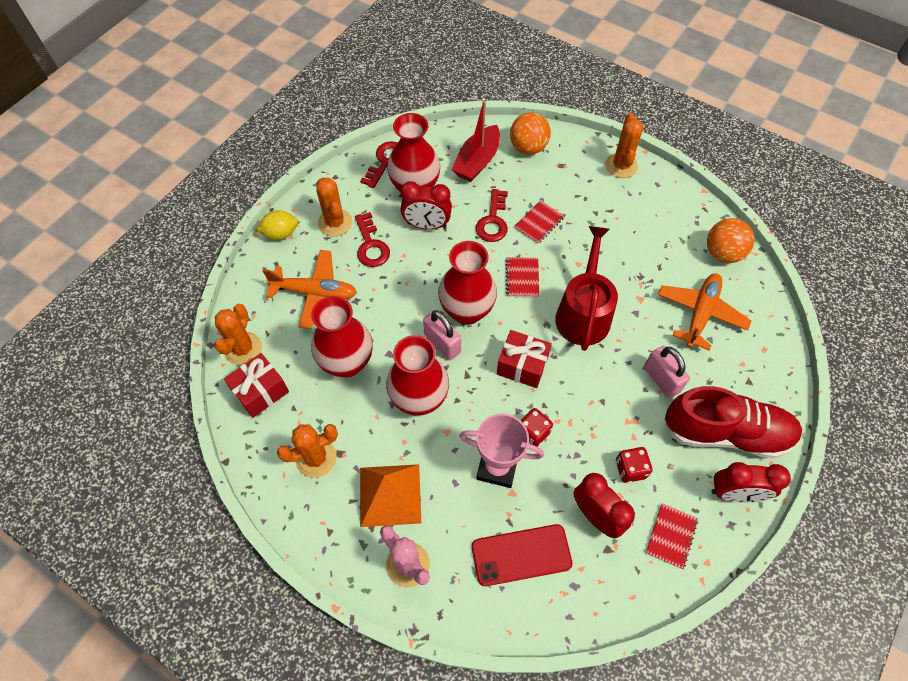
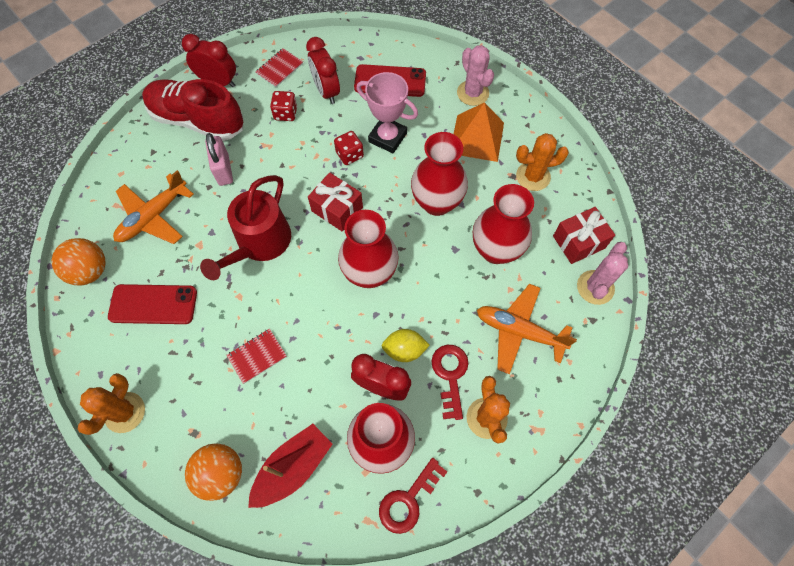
camera: 165 degrees left, 5 degrees up
(243, 349) = (595, 287): orange cactus -> pink cactus
(280, 233) = (552, 419): yellow lemon -> yellow lemon (404, 350)
(442, 343) = (402, 246): pink padlock -> none
(493, 221) = (306, 372): red key -> none
(522, 278) = (302, 294): red notebook -> none
(649, 240) = (153, 304): none -> red phone

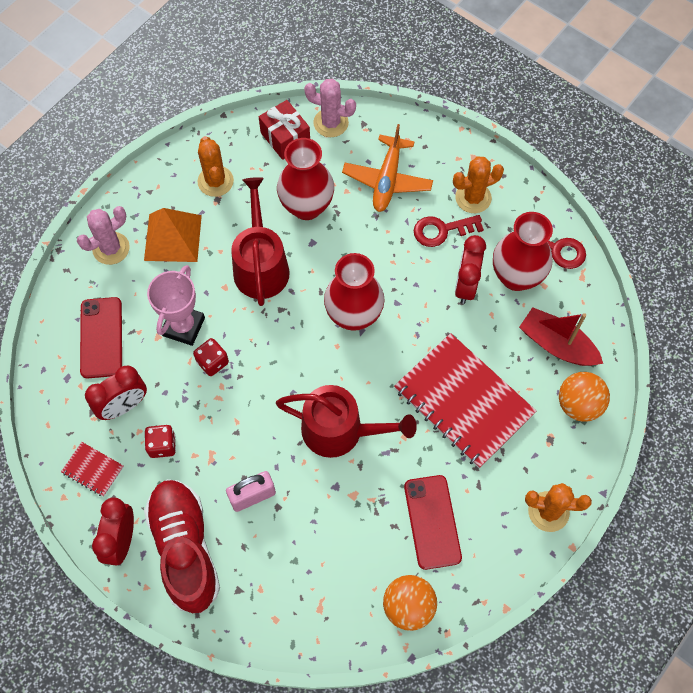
camera: 100 degrees left, 0 degrees up
(153, 217) = (327, 558): orange plane -> none
(197, 120) = (185, 548): red shoe -> red shoe turned 150 degrees clockwise
(257, 356) = (463, 401): red notebook -> red notebook, size x2.35
(337, 209) = (285, 361): red gift -> none
(404, 350) = (427, 271): yellow lemon -> none
(437, 202) = (261, 266): red vase -> red watering can

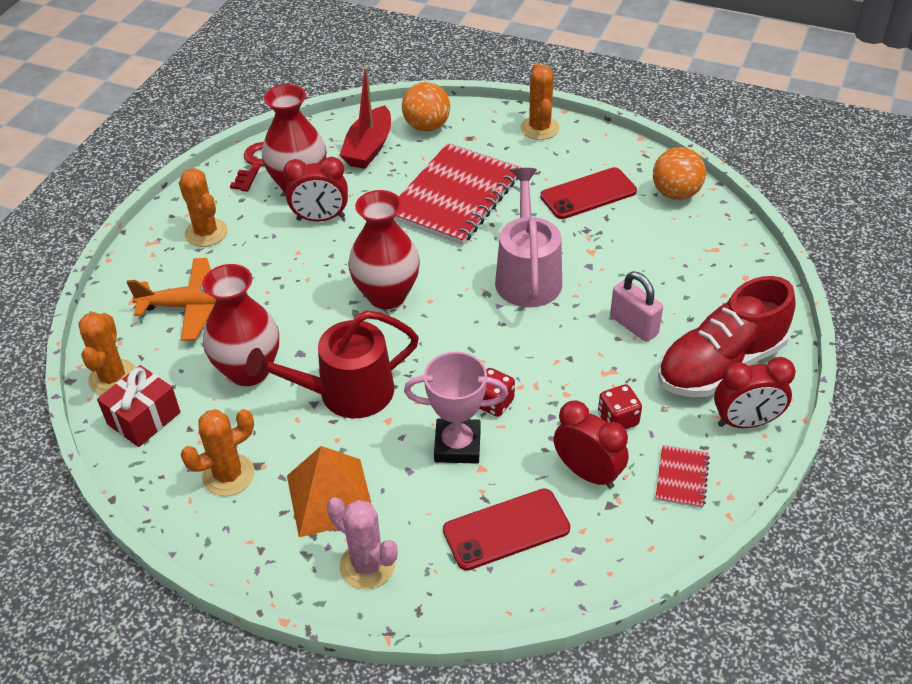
camera: 105 degrees left, 20 degrees down
(331, 123) = (113, 378): pink cactus -> orange cactus
(340, 430) = (527, 276): red watering can -> pink watering can
(442, 230) = (255, 248): red key -> none

